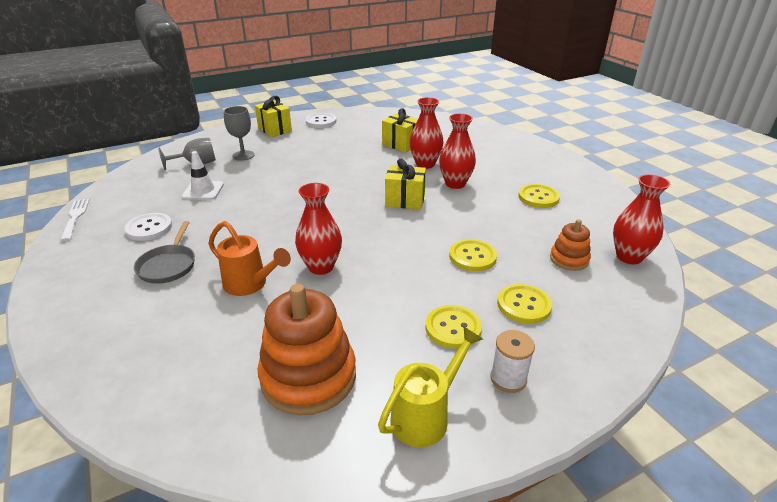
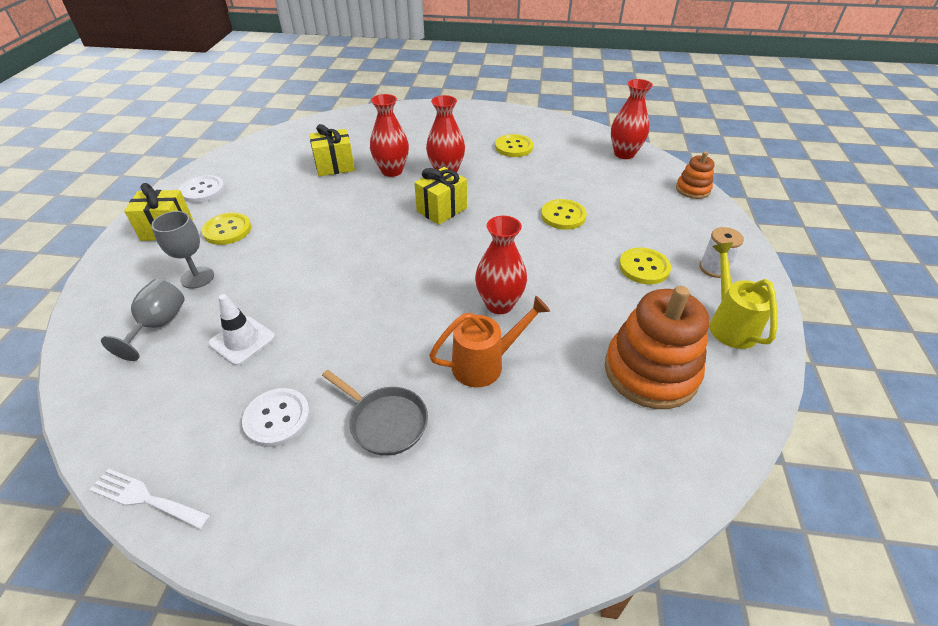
camera: 55 degrees left, 10 degrees up
(524, 305) = (642, 223): yellow button -> yellow button (227, 230)
(569, 259) = (605, 177): orange stacking toy -> orange stacking toy (692, 189)

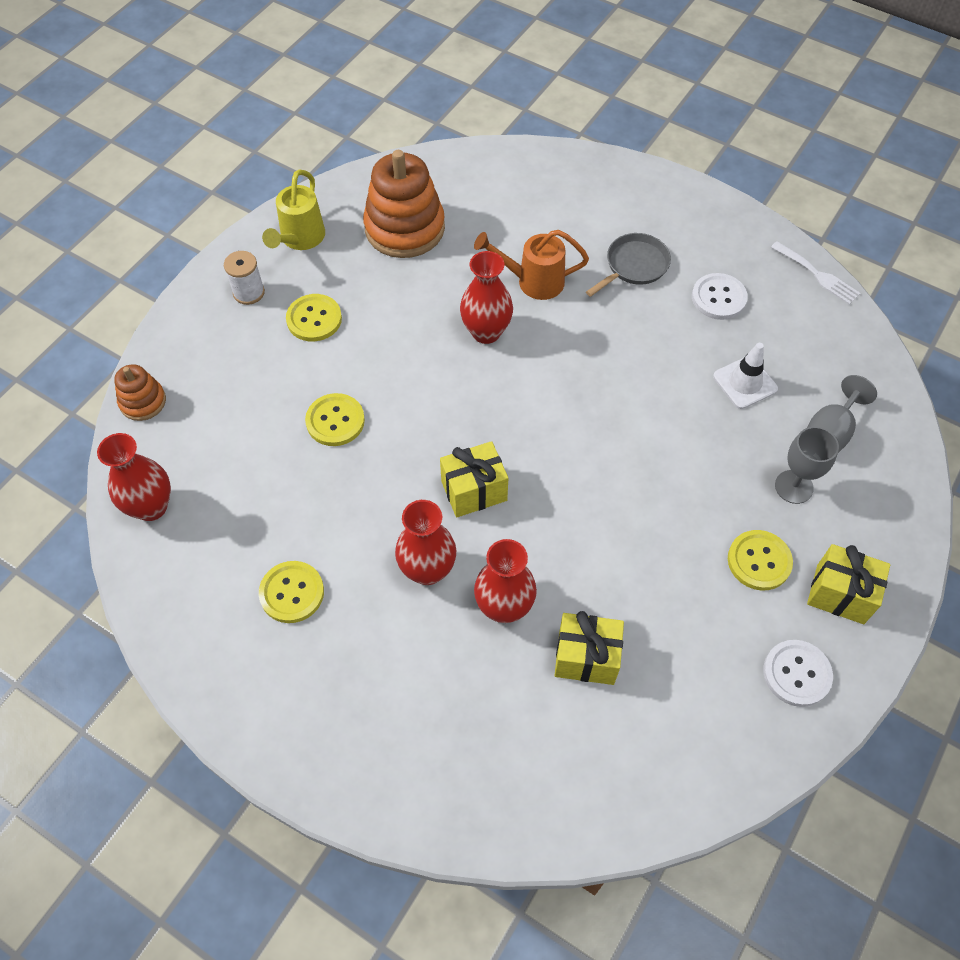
camera: 155 degrees left, 15 degrees up
(385, 422) = (634, 266): grey pan -> grey pan turned 75 degrees clockwise

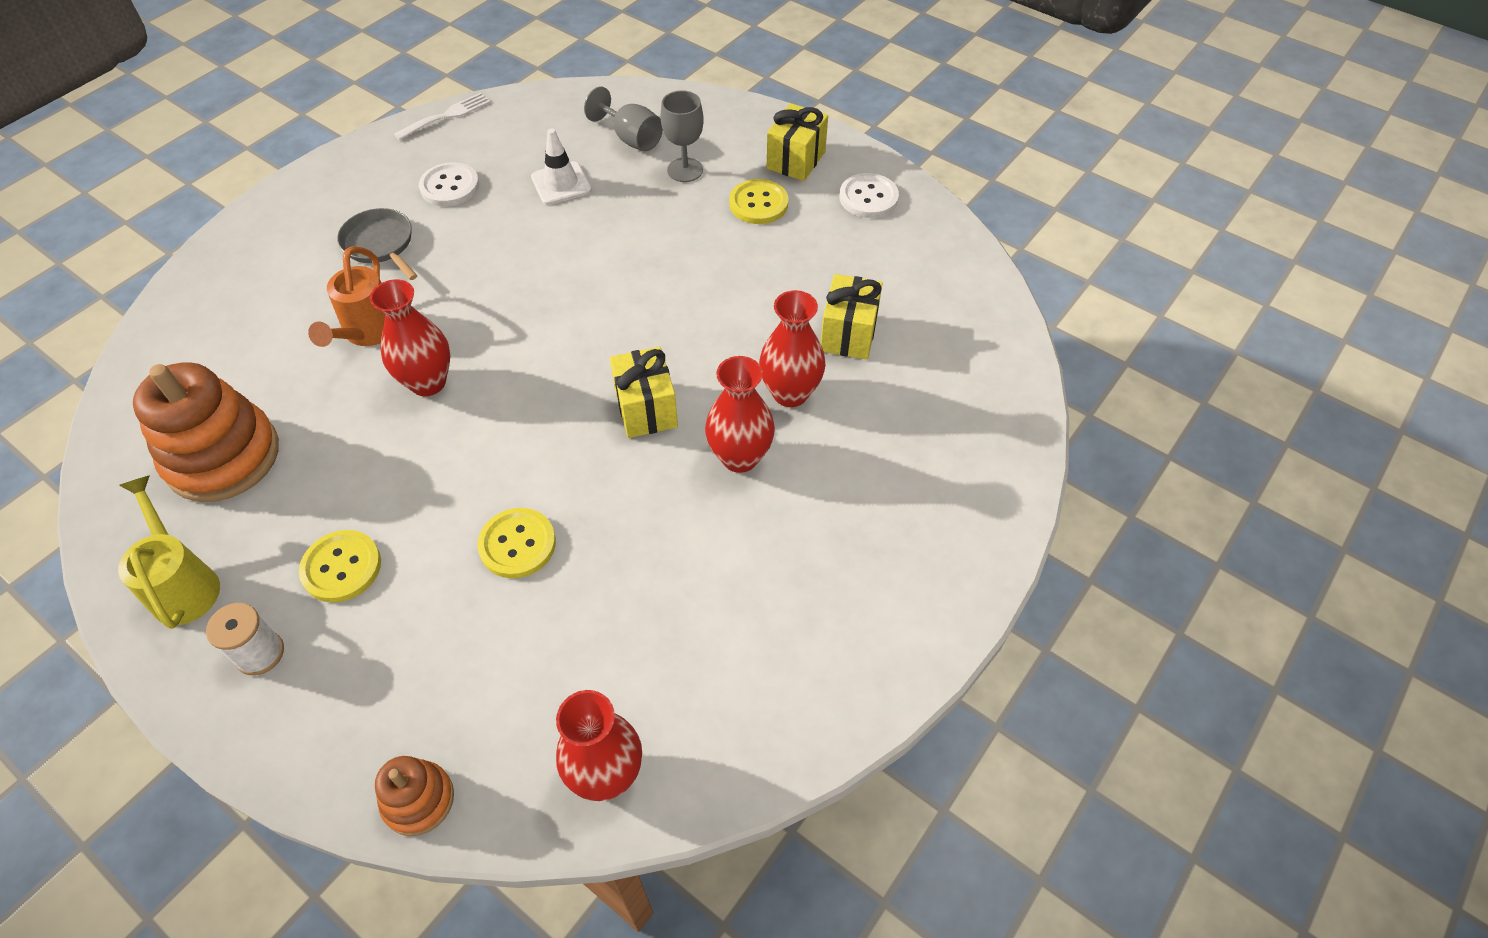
camera: 85 degrees left, 5 degrees down
(292, 593) = (755, 594): yellow button -> none
(300, 239) = (184, 585): yellow watering can -> yellow watering can turned 135 degrees counterclockwise

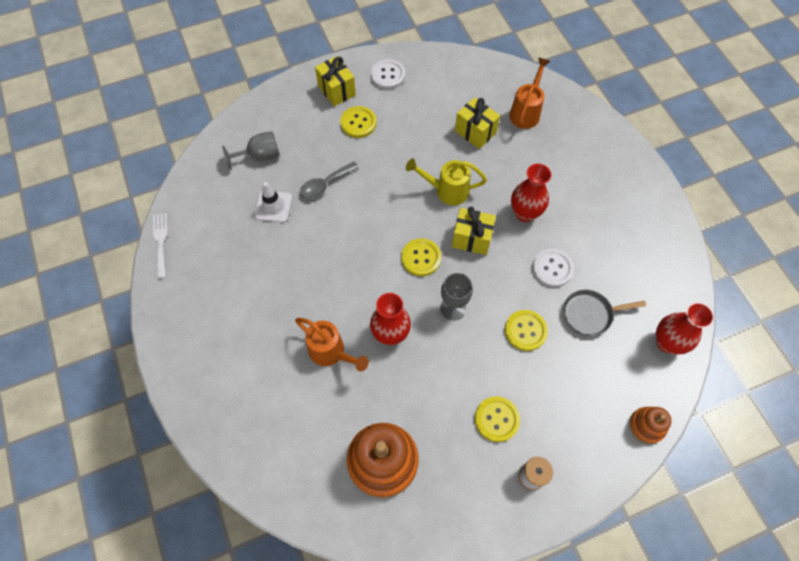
camera: 60 degrees left, 10 degrees up
(184, 585) = (466, 505): yellow watering can -> yellow watering can (447, 191)
(380, 244) = (258, 321): grey pan -> grey pan (590, 314)
(450, 186) = (232, 265): white button -> white button (552, 268)
(574, 364) = (421, 258): none -> yellow button
(630, 215) = (325, 184): none -> grey spoon
(685, 170) = (307, 143): grey goblet -> grey goblet (453, 308)
(790, 393) = (498, 174): red vase -> none
(942, 381) = (526, 112): none -> orange watering can

